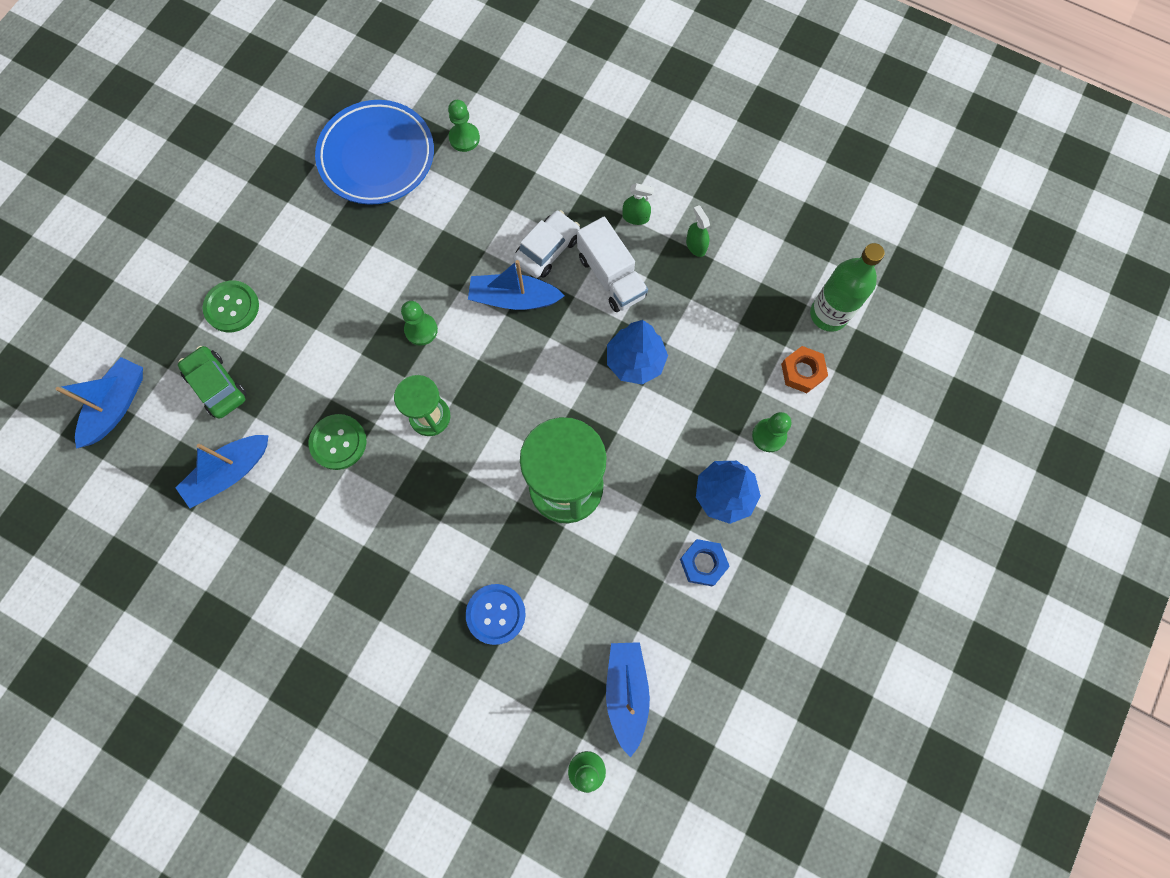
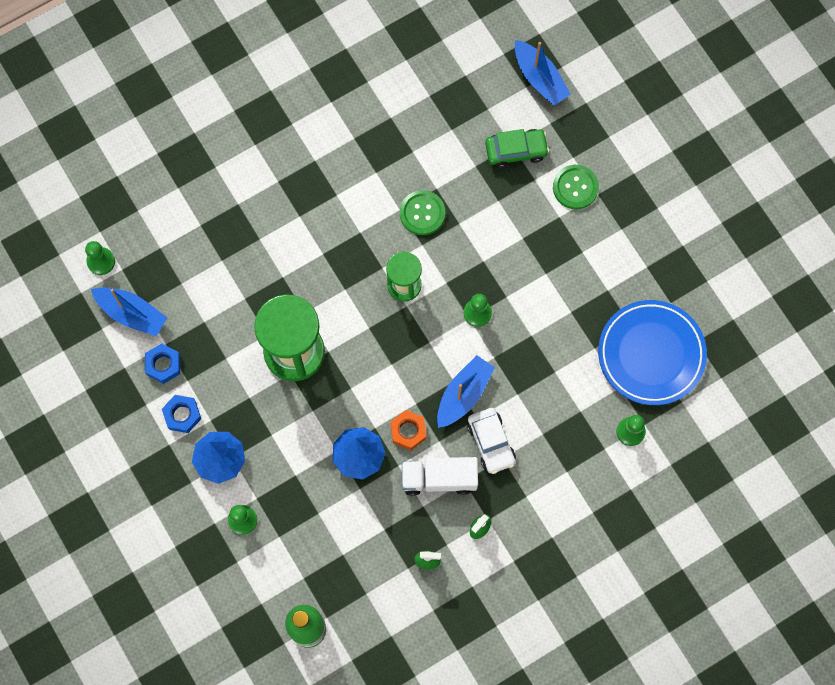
camera: 120 degrees right, 0 degrees up
(229, 473) = (443, 131): blue boat -> none
(496, 614) = (235, 257): blue button -> none
(662, 619) = (163, 365): none -> blue nut
(802, 372) = (275, 577): orange nut -> orange nut (408, 431)

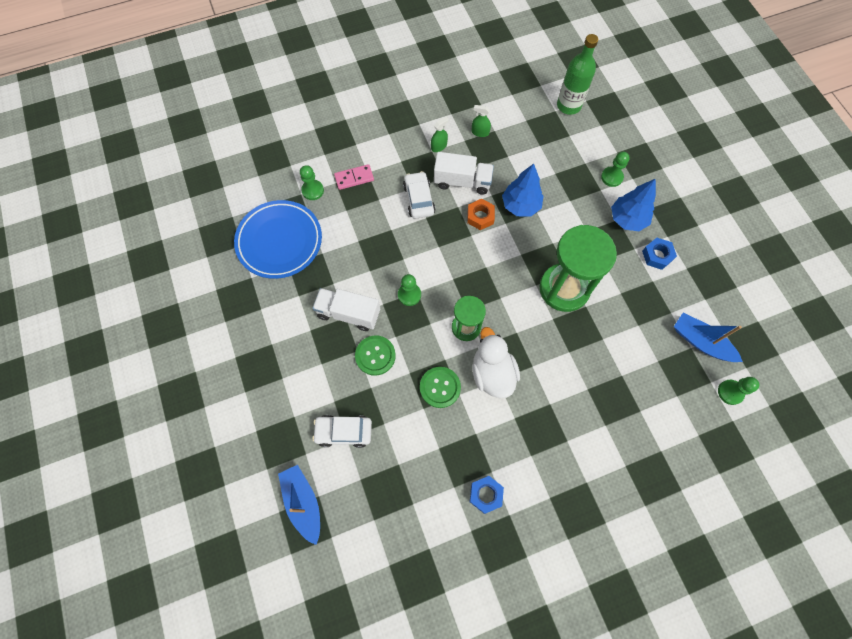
camera: 170 degrees left, 5 degrees down
(163, 365) = (673, 296): blue nut -> blue nut (485, 495)
(367, 238) = (492, 373): none -> white duck
(463, 394) = (433, 236): blue boat -> none
(516, 150) = (344, 432): green car -> white car
(543, 278) = (349, 313): none -> white truck
(575, 187) = (300, 387): green button -> green button (375, 355)
(582, 459) = (354, 178): none -> pink domino

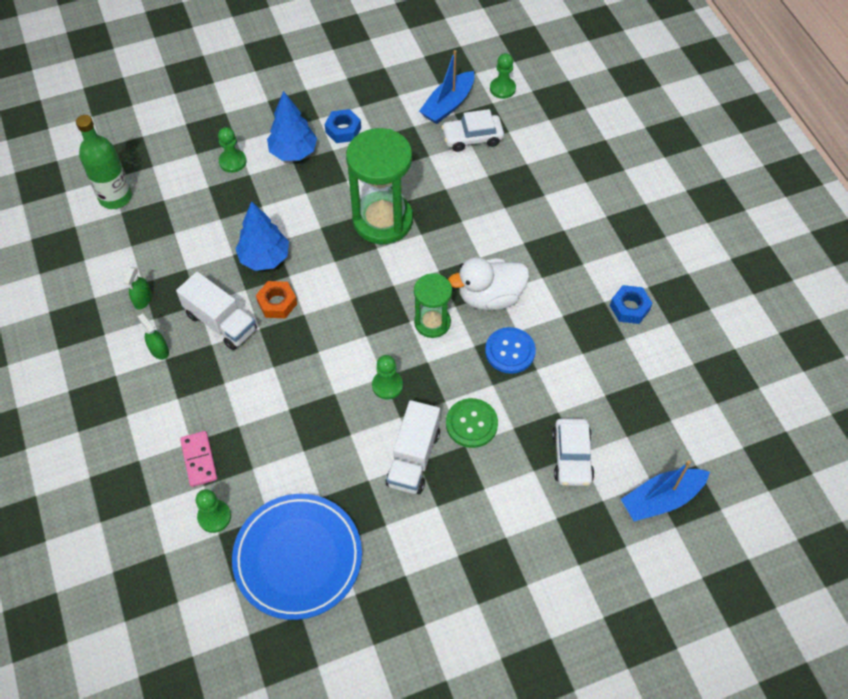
camera: 90 degrees left, 10 degrees down
(419, 199) = (243, 375): white car -> white car (472, 138)
(440, 387) = (510, 351): green button -> blue button
(462, 182) = (221, 322): white truck -> white truck turned 120 degrees clockwise

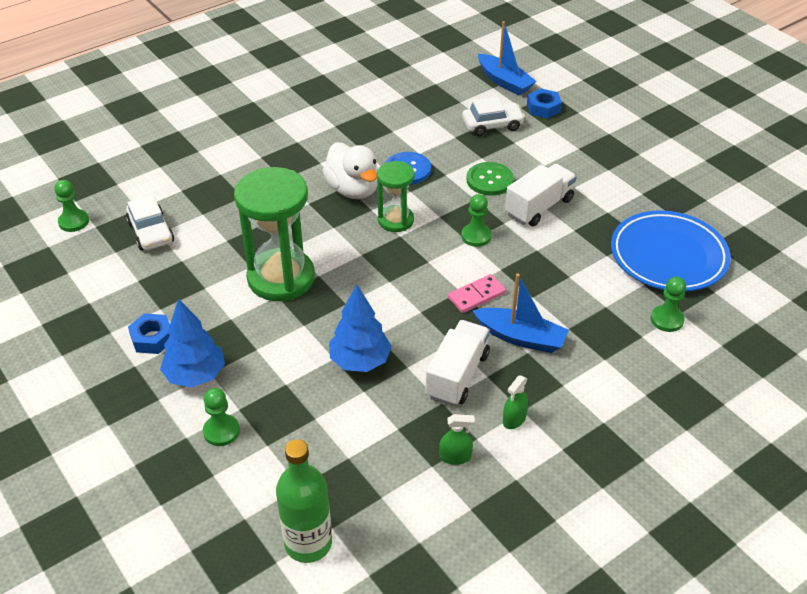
camera: 105 degrees left, 15 degrees down
(199, 460) = (619, 347): pink domino -> pink domino (476, 295)
(277, 303) = (415, 335): orange nut -> none
(413, 458) = (539, 207): white truck -> white truck turned 45 degrees counterclockwise
(448, 105) = (102, 259): blue boat -> blue boat (521, 337)
(629, 308) = (336, 112): blue nut -> blue nut (543, 108)

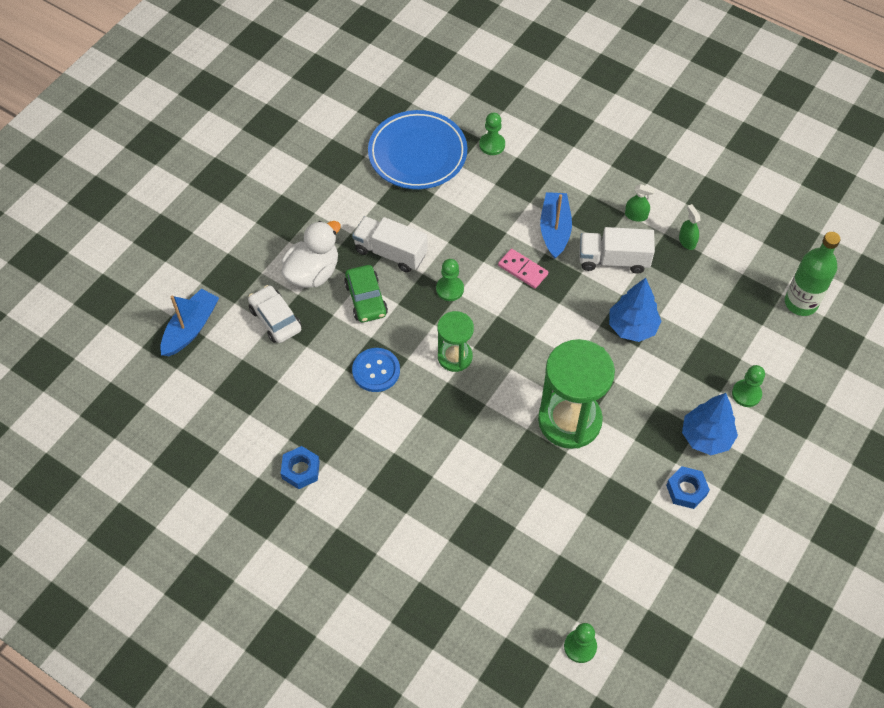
camera: 110 degrees left, 15 degrees up
(151, 232) = (562, 561): white car -> none
(353, 190) = (425, 407): white duck -> white duck (313, 272)
(489, 180) = (366, 299): green button -> green car
(543, 108) = (230, 283): blue nut -> blue nut (300, 470)

